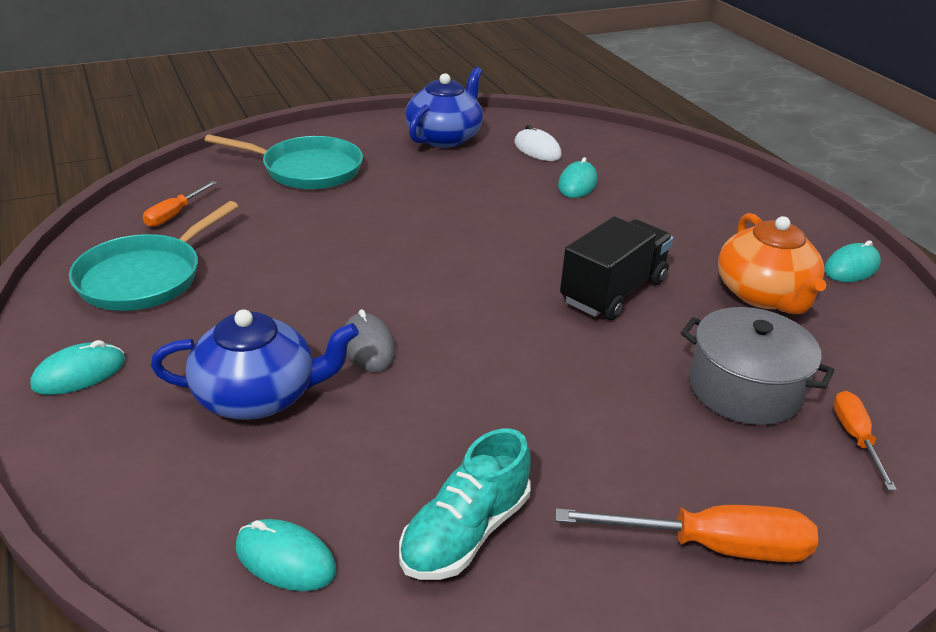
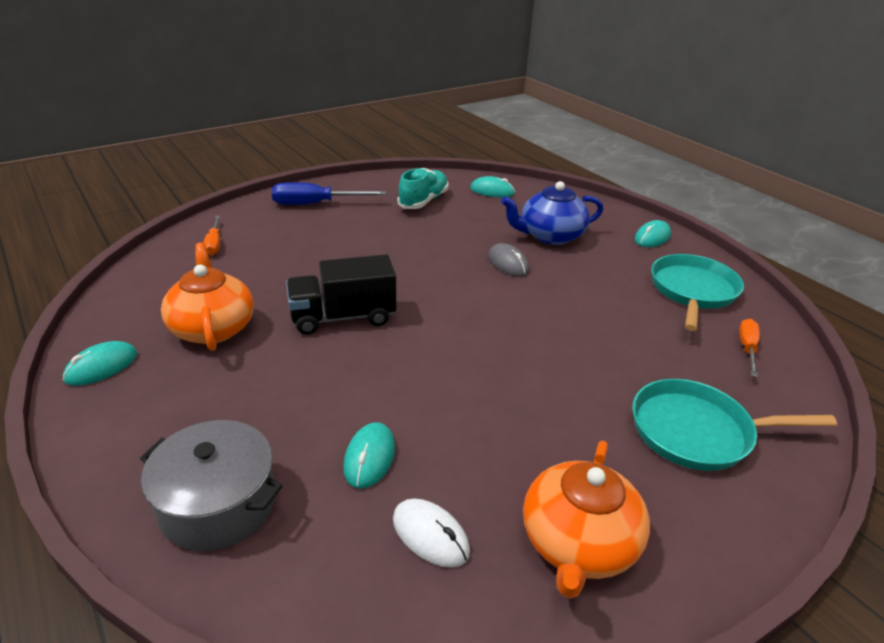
camera: 170 degrees right, 0 degrees up
(444, 137) = (578, 543): blue teapot -> orange teapot
(613, 291) = (343, 317): black truck -> black truck turned 45 degrees clockwise
(711, 546) = (315, 204): orange screwdriver -> blue screwdriver
(744, 389) = (268, 261): grey pot -> grey pot (218, 504)

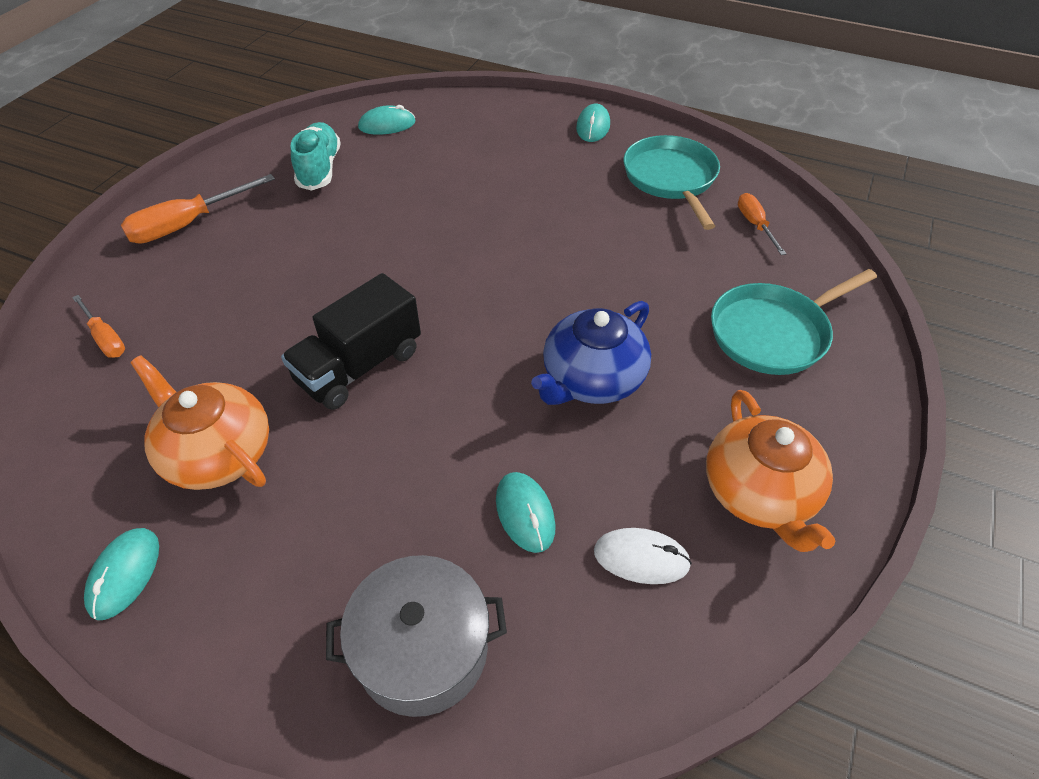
camera: 30 degrees left, 15 degrees up
(315, 204) = (188, 224): blue screwdriver -> orange screwdriver
(508, 263) = (479, 218): grey mouse -> none
(550, 236) = (494, 164): blue teapot -> blue teapot (592, 379)

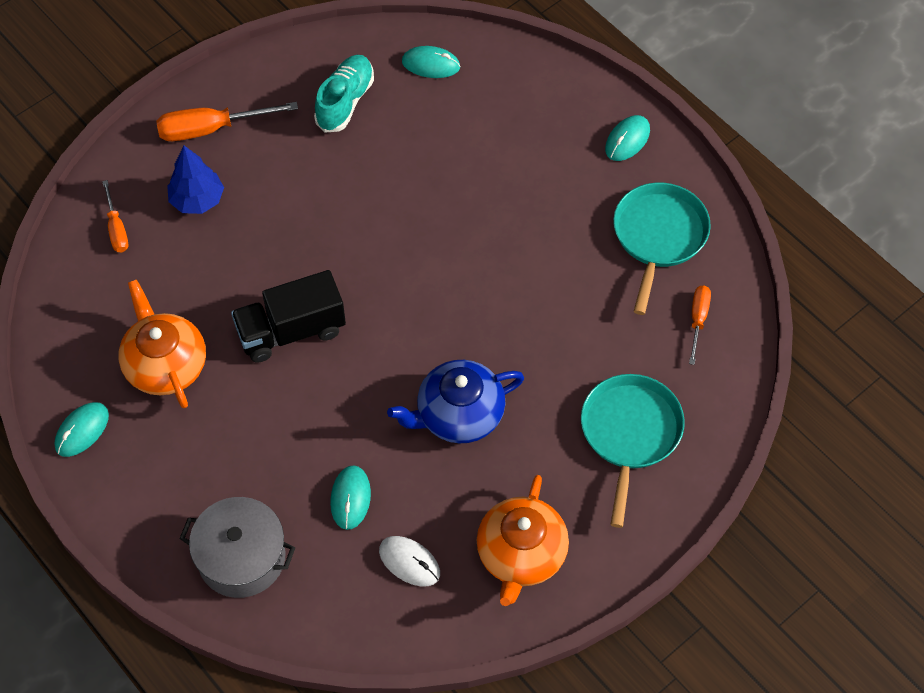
camera: 25 degrees right, 10 degrees up
(195, 285) = (197, 200): none -> blue tree
(773, 333) = (630, 433): turquoise pan -> turquoise pan turned 105 degrees clockwise

